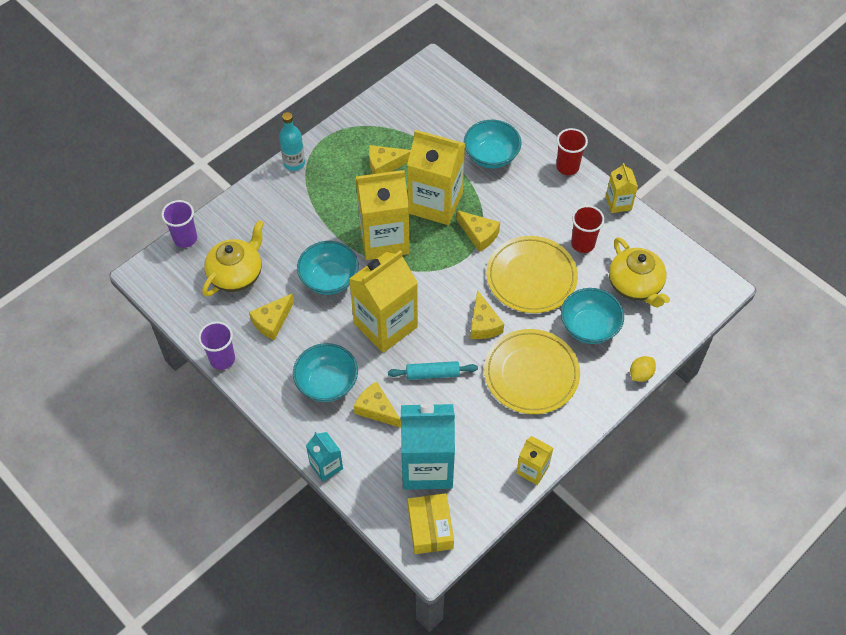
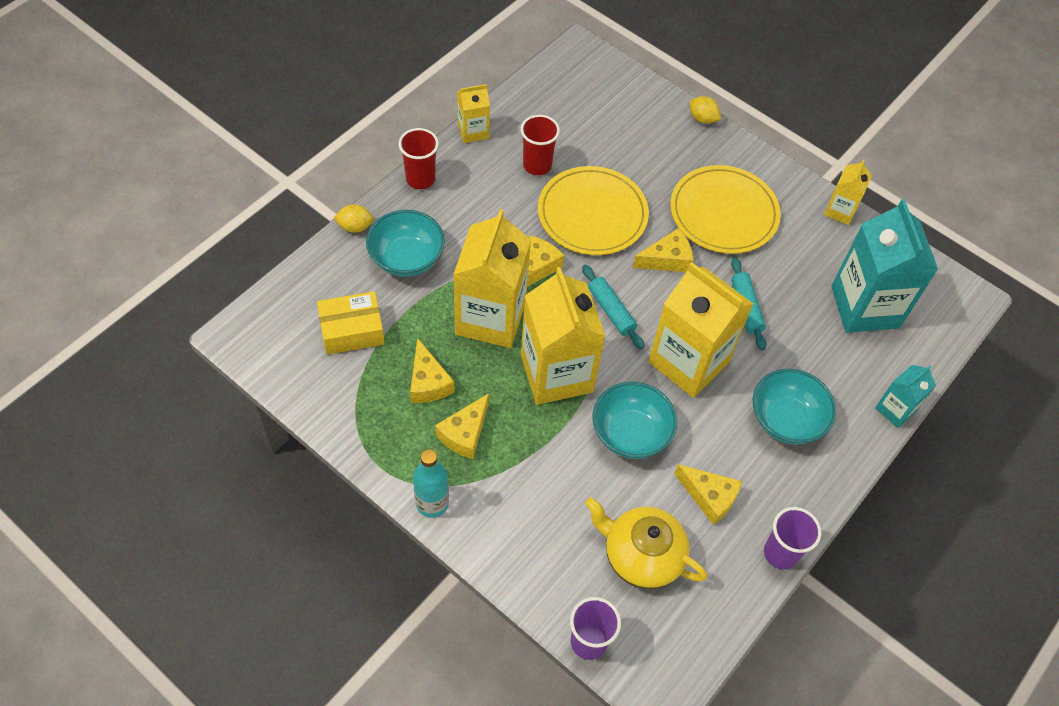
camera: 100 degrees left, 0 degrees up
(376, 409) = (807, 363): yellow cheese -> yellow cheese (465, 433)
(430, 528) = (935, 300): yellow box -> yellow box (352, 330)
(436, 279) = (611, 311): none -> turquoise rolling pin
(521, 127) = (355, 227): none -> yellow lemon
(589, 327) = (652, 161): turquoise bowl -> none
(635, 285) = (589, 119): yellow teapot -> none

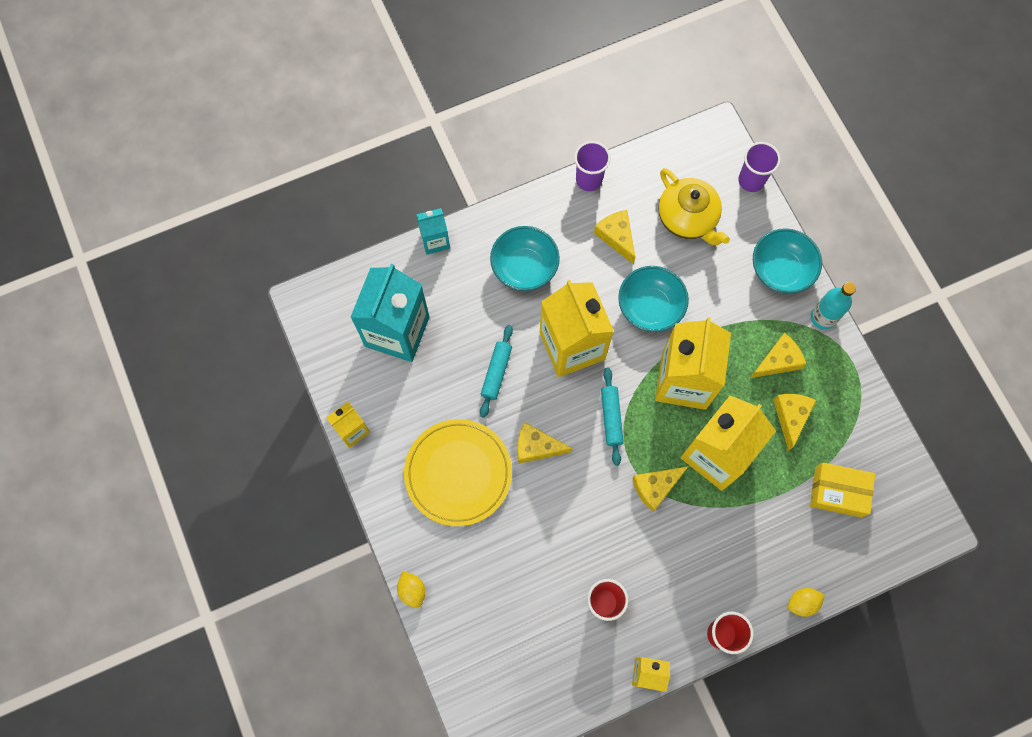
camera: 150 degrees left, 15 degrees up
(355, 227) = (802, 602): yellow lemon -> yellow lemon turned 45 degrees counterclockwise
(406, 259) = (766, 546): turquoise bowl -> turquoise bowl (780, 270)
(592, 214) = (578, 523): yellow plate -> none

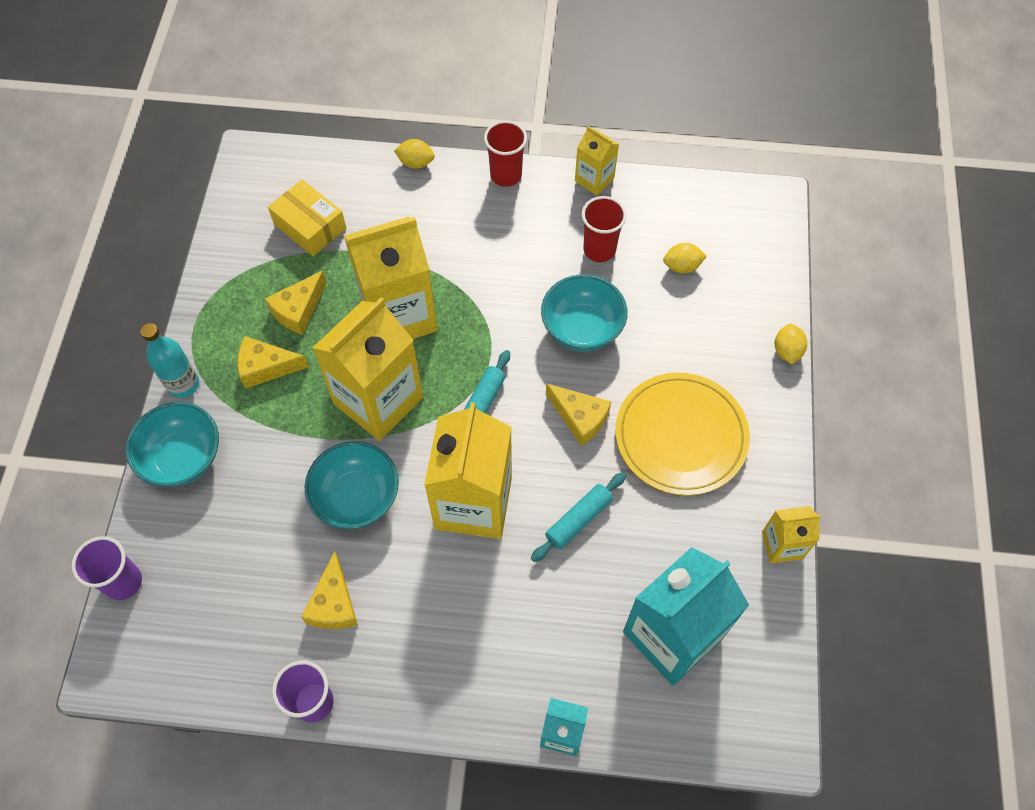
camera: 150 degrees left, 10 degrees down
(524, 268) = (470, 628): turquoise bowl -> turquoise bowl (582, 328)
(529, 624) = (682, 266): none -> yellow lemon
(655, 487) = (481, 318): yellow cheese -> none
(688, 218) = (234, 578): yellow teapot -> none

